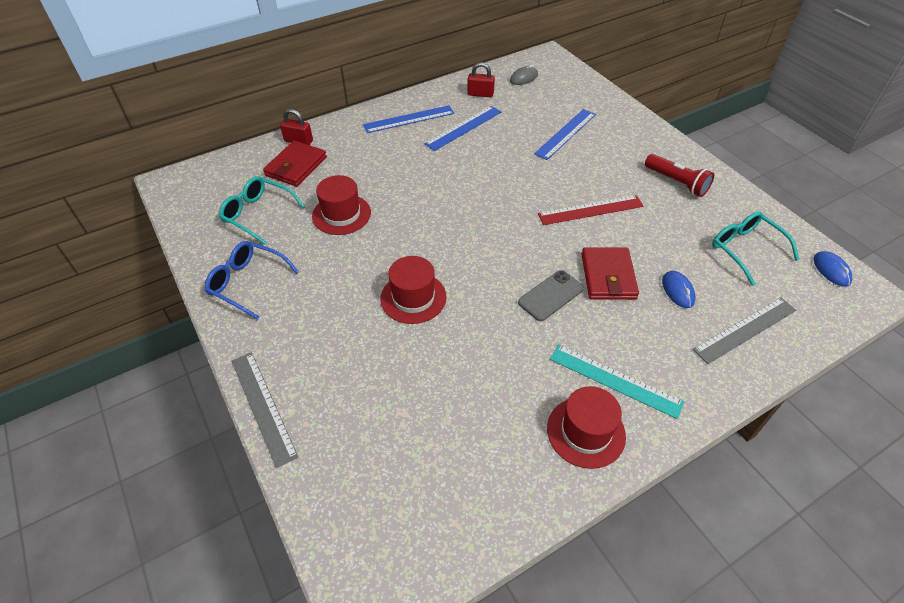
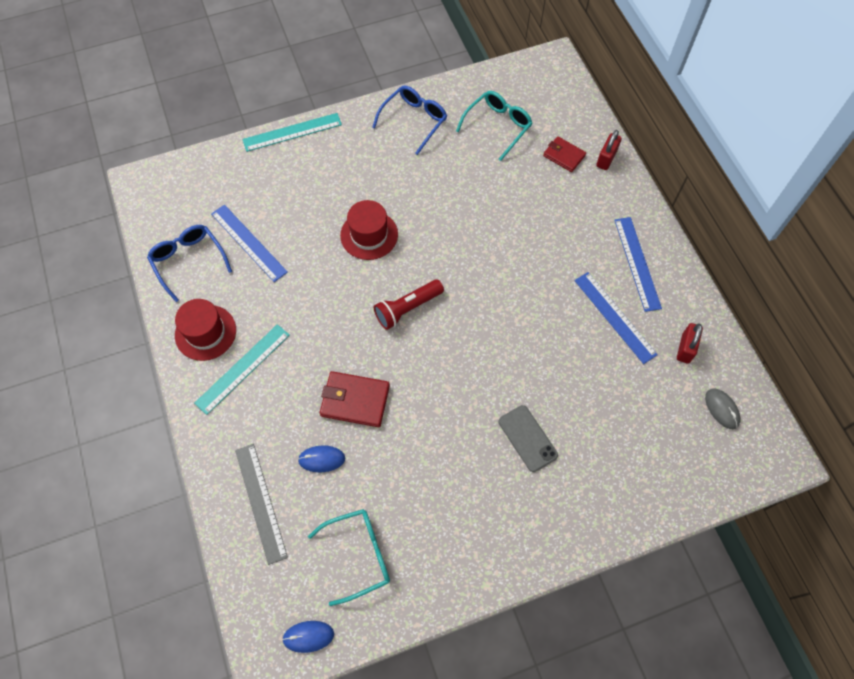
camera: 100 degrees right, 15 degrees up
(263, 406) = (292, 132): grey ruler -> turquoise ruler
(296, 166) = (564, 156): red wallet -> red wallet, size x0.65
(341, 214) = (485, 189): red hat -> none
(492, 482) = (189, 261): none -> blue glasses
(550, 295) = (344, 343): grey phone -> grey phone (527, 438)
(565, 134) = (591, 427): blue ruler -> blue ruler (249, 242)
(590, 210) = (450, 414): red ruler -> none
(676, 182) = (480, 526): red flashlight -> red flashlight (407, 308)

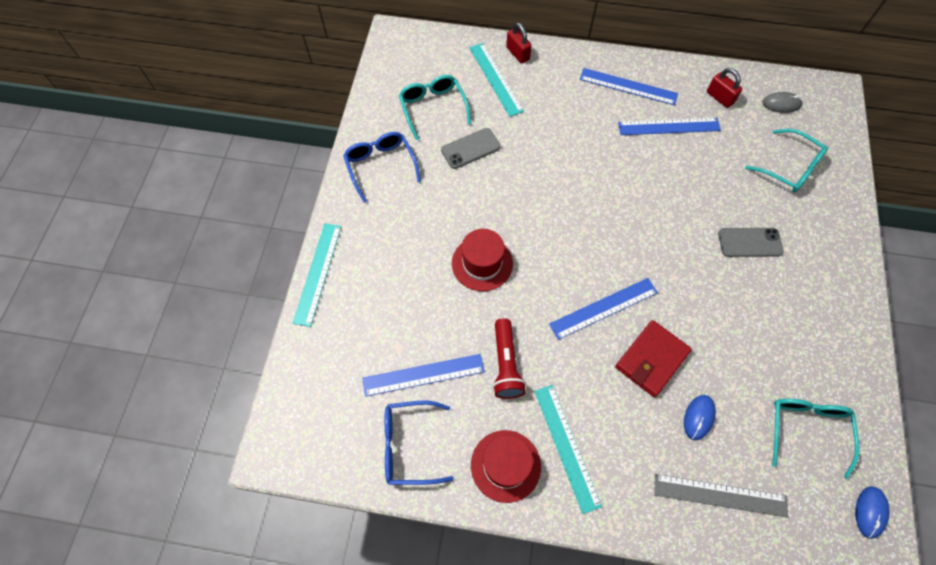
camera: 60 degrees left, 0 degrees up
(382, 343) = (603, 308): none -> blue ruler
(407, 308) = (579, 270): red flashlight -> red flashlight (506, 364)
(475, 173) = (470, 148): none -> grey phone
(564, 156) = (495, 79): red wallet -> turquoise ruler
(643, 444) = (789, 168): none -> turquoise glasses

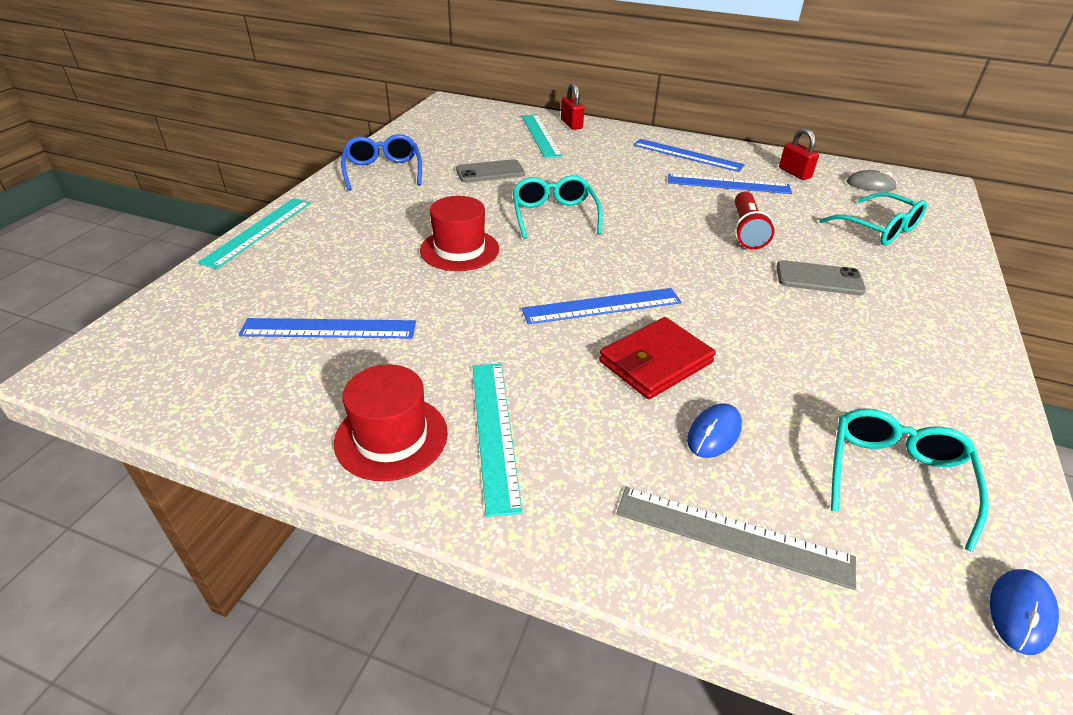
camera: 10 degrees right, 25 degrees down
(410, 445) = (265, 392): blue glasses -> none
(433, 108) = (463, 144): turquoise glasses -> turquoise glasses (554, 216)
(506, 364) = (445, 336): red flashlight -> red flashlight (746, 231)

